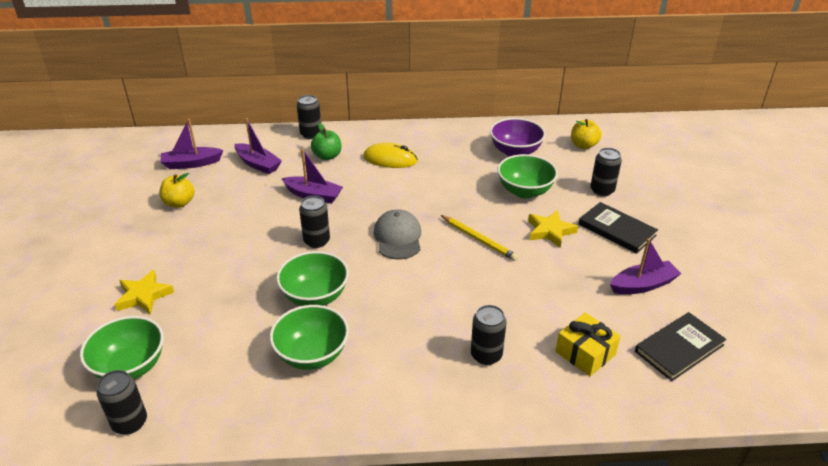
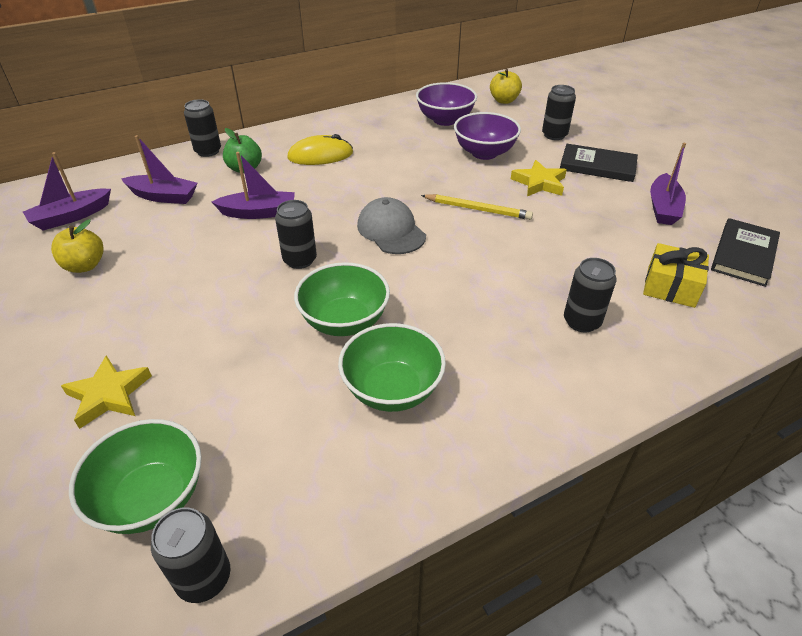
camera: 25 degrees left, 5 degrees up
(524, 191) = (484, 153): green bowl -> purple bowl
(643, 285) = (663, 208): purple boat -> purple boat turned 150 degrees clockwise

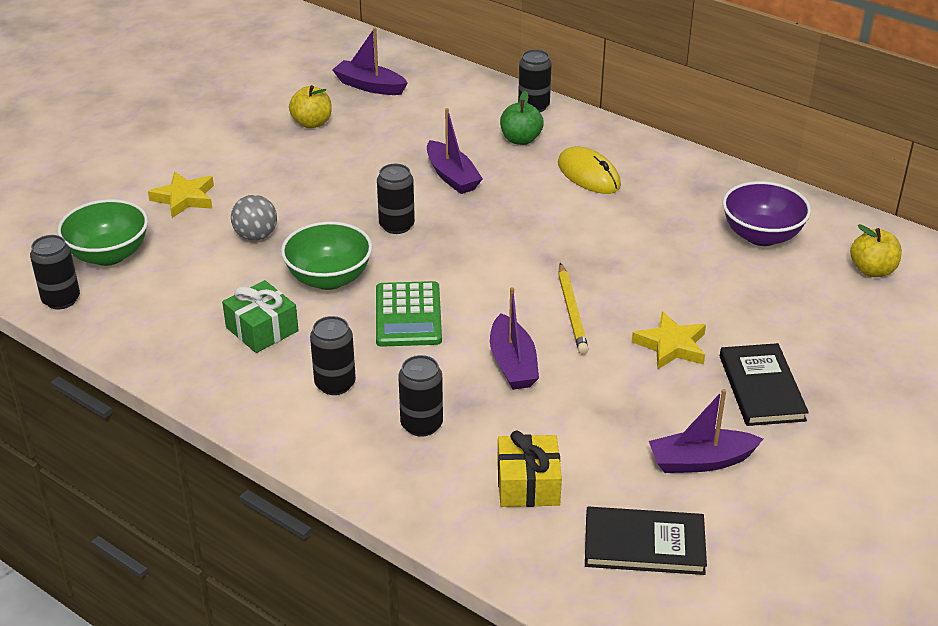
camera: 65 degrees right, 5 degrees down
(163, 196) = (435, 116): purple boat -> purple boat (512, 363)
(233, 354) = (256, 236): none -> grey ball
(391, 230) = (484, 264): grey cap -> none
(392, 390) = (262, 329): green bowl -> green gift
(431, 288) = (408, 315): none -> green calculator
(484, 153) = (705, 287): purple bowl -> none
(554, 135) = (813, 335): black can -> black can (335, 384)

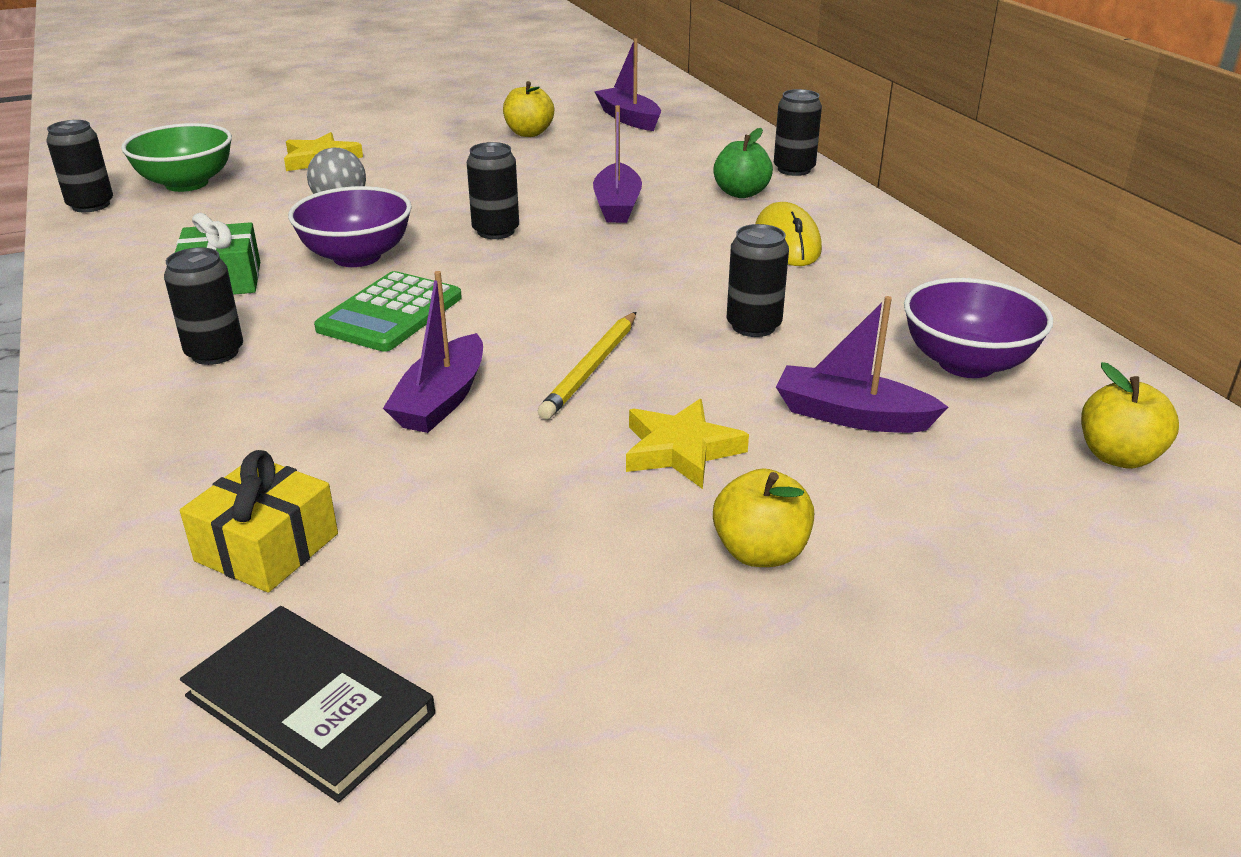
camera: 30 degrees right, 5 degrees down
(329, 278) = (357, 257): green bowl -> purple bowl
(421, 424) = (243, 427): black can -> black can (753, 326)
(701, 461) = (545, 618): purple boat -> purple boat (851, 416)
(762, 388) = (760, 552): black book -> yellow apple

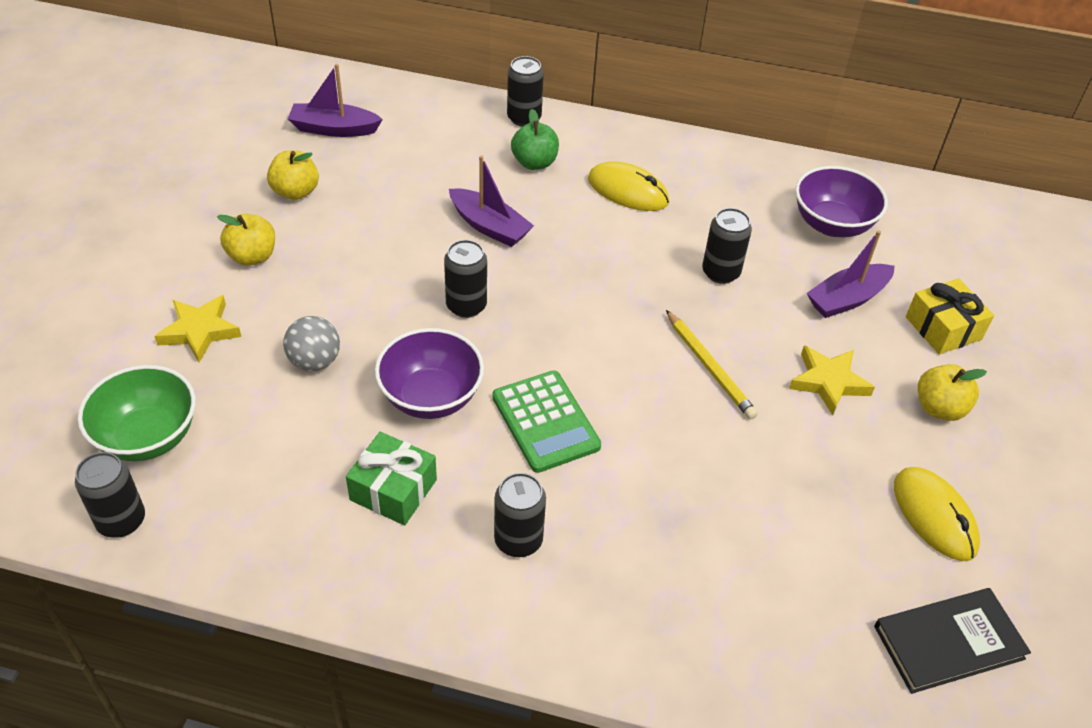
camera: 55 degrees left, 15 degrees up
(267, 547) = (794, 606): yellow gift -> yellow gift (943, 328)
(442, 400) = (689, 452): purple boat -> none
(543, 613) = (934, 516): none -> yellow mouse
(1118, 456) = (951, 239): yellow apple -> yellow apple (252, 256)

